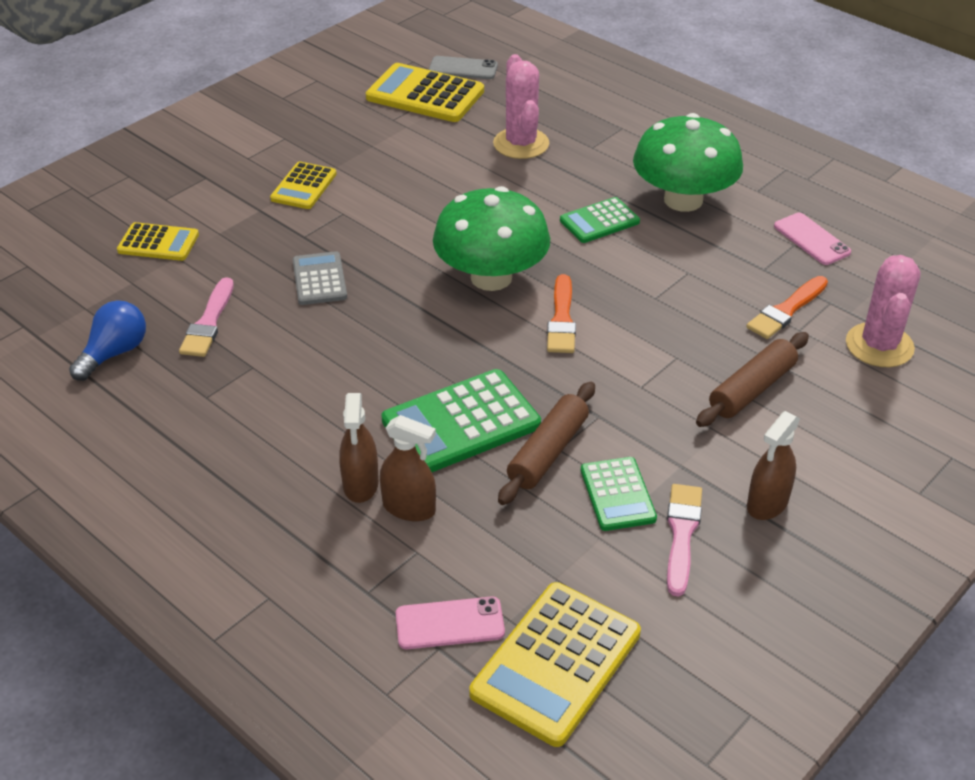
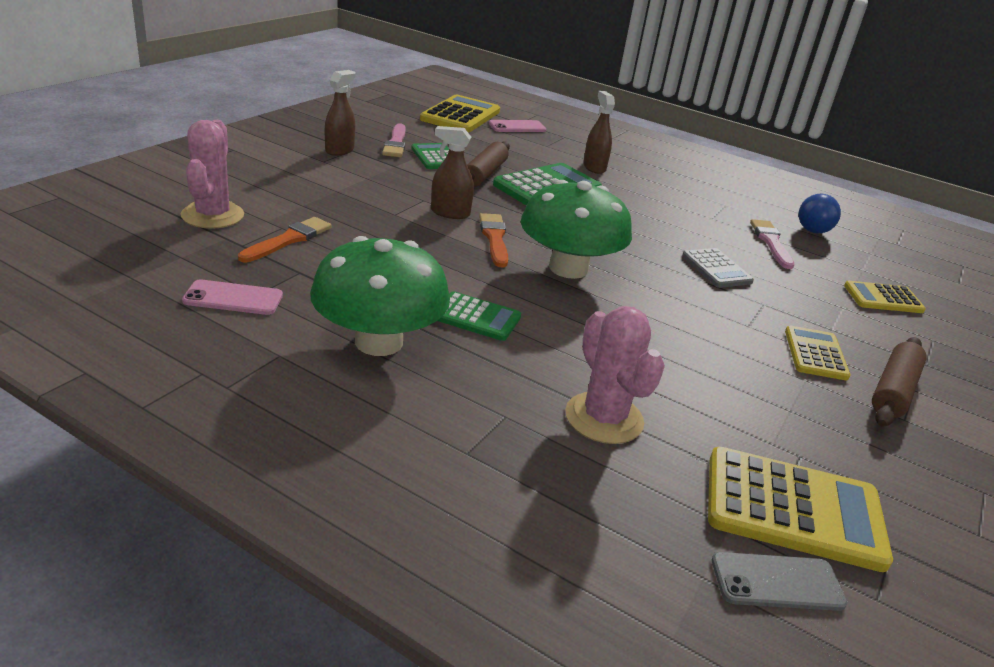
camera: 165 degrees right, 10 degrees down
(409, 508) = (560, 158): brown spray bottle -> brown spray bottle (450, 213)
(599, 221) = (476, 317): green calculator -> green calculator turned 60 degrees clockwise
(752, 389) = (336, 195): brown rolling pin -> brown rolling pin (893, 391)
(812, 239) = (233, 298): pink phone -> pink phone turned 45 degrees counterclockwise

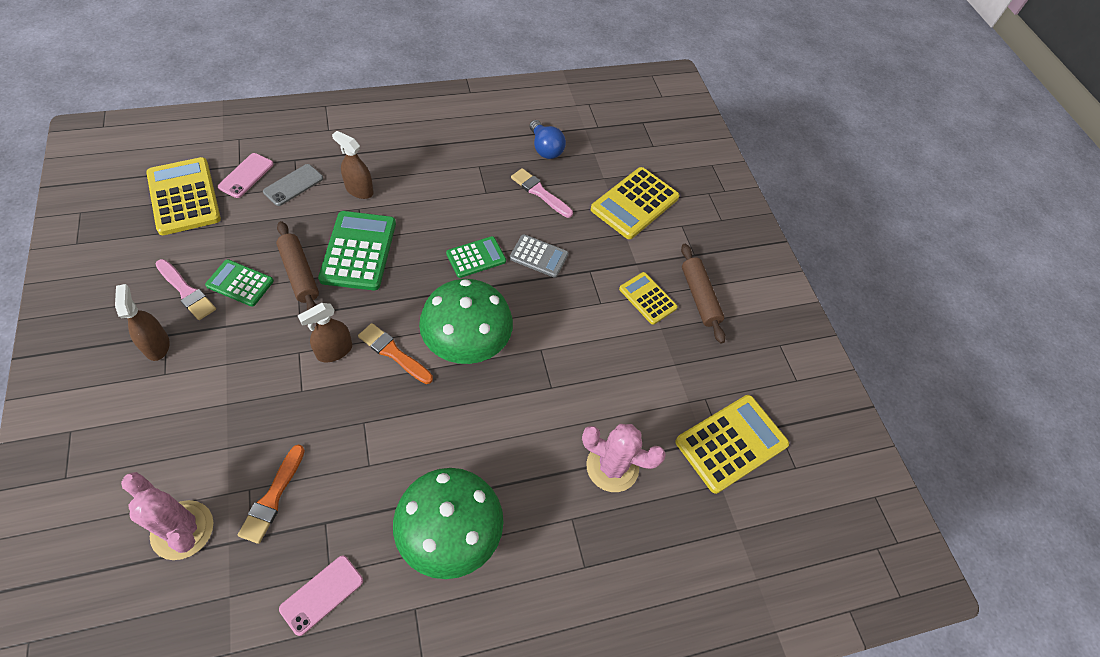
camera: 50 degrees left, 25 degrees up
(288, 240) = (273, 497): orange brush -> orange brush turned 150 degrees counterclockwise
(476, 317) = (472, 450): green calculator -> green calculator (476, 257)
(777, 582) = (761, 500): grey phone -> grey phone (293, 185)
(883, 298) = (634, 203): yellow calculator -> yellow calculator, size x1.68

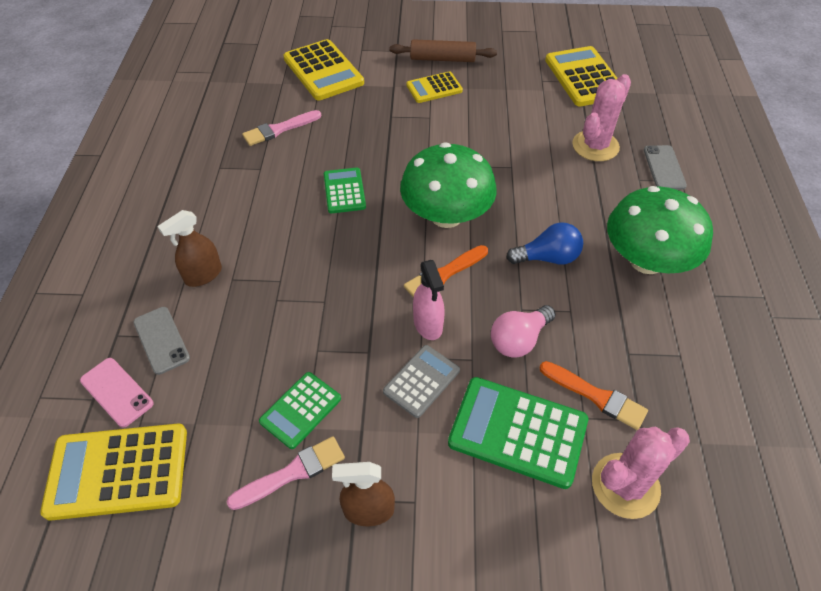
camera: 65 degrees left, 5 degrees down
(299, 274) = (308, 346): brown rolling pin -> none
(322, 594) = (700, 363): pink phone -> none
(327, 425) = (519, 340): none -> pink light bulb
(334, 351) = (428, 324): brown spray bottle -> pink spray bottle
(359, 251) = (296, 286): green calculator -> green calculator (518, 432)
(538, 256) = (361, 146): grey calculator -> grey calculator (421, 381)
(545, 148) = (221, 114): blue light bulb -> blue light bulb (547, 258)
(601, 545) = (664, 168): none -> grey phone

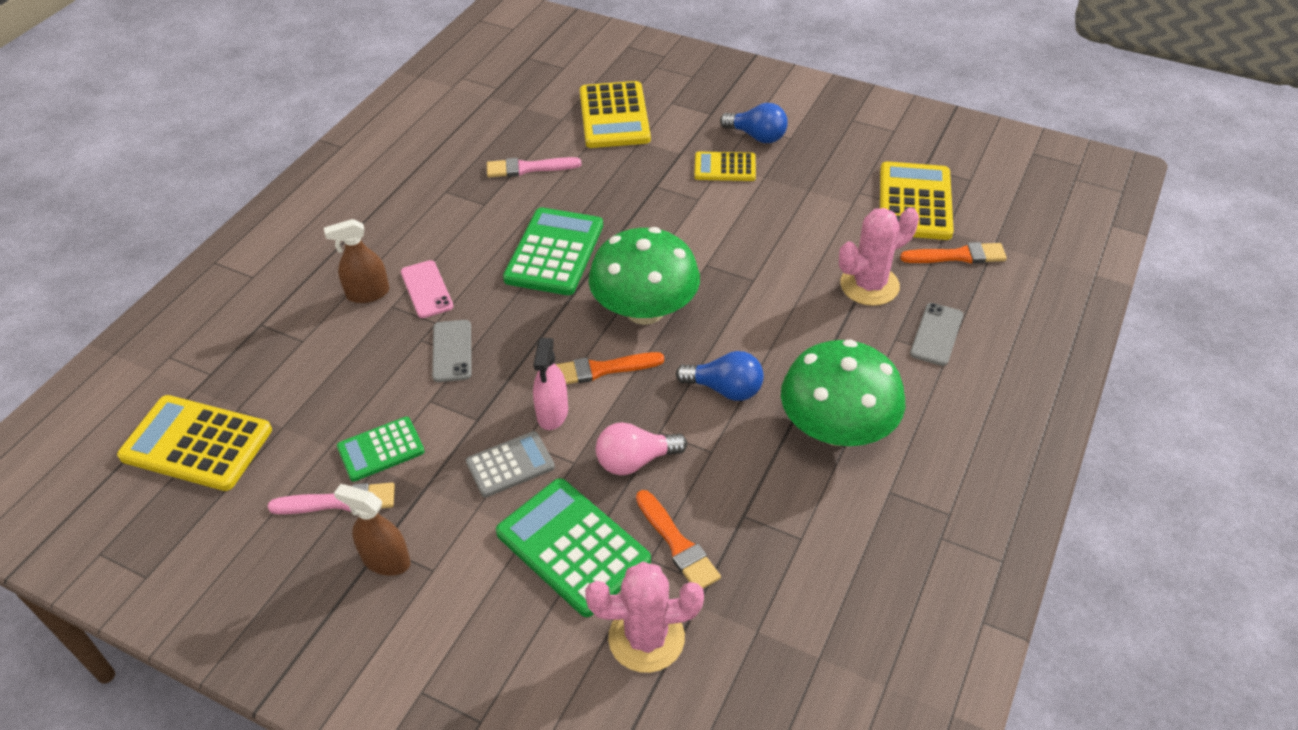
camera: 25 degrees right, 5 degrees down
(117, 392) = (233, 375): pink phone -> pink phone (427, 289)
(161, 340) = (296, 342): grey phone -> grey phone (452, 351)
(344, 191) = (554, 252): green calculator -> green calculator, size x1.68
(442, 59) = (757, 136): brown rolling pin -> blue light bulb
(639, 107) = (958, 256): none -> orange brush

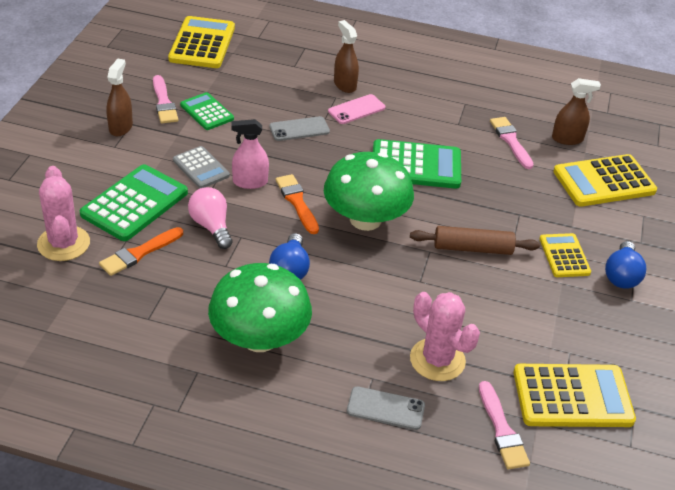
camera: 75 degrees right, 5 degrees down
(536, 126) = (567, 139): none -> brown spray bottle
(705, 231) = (472, 248): none -> brown rolling pin
(958, 256) = (502, 430): orange brush -> pink brush

